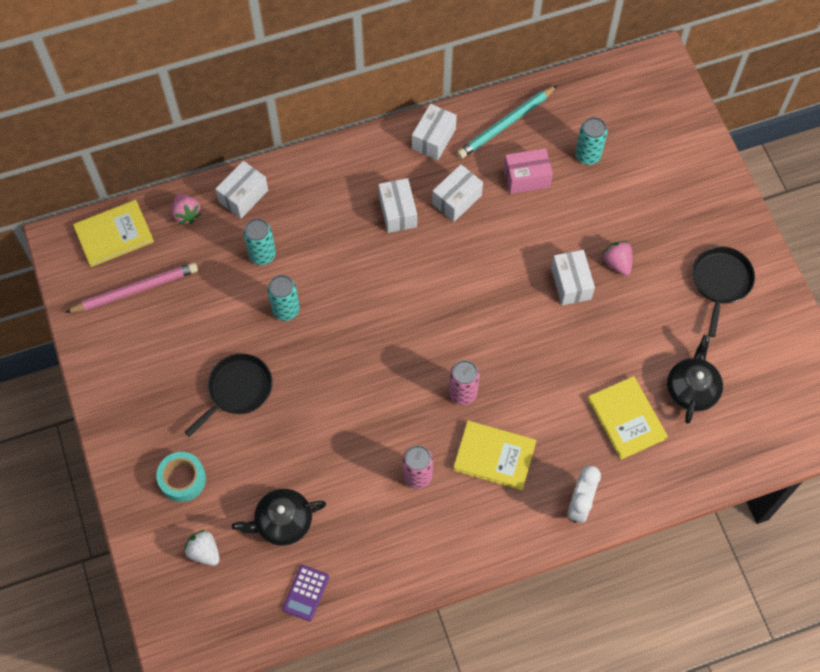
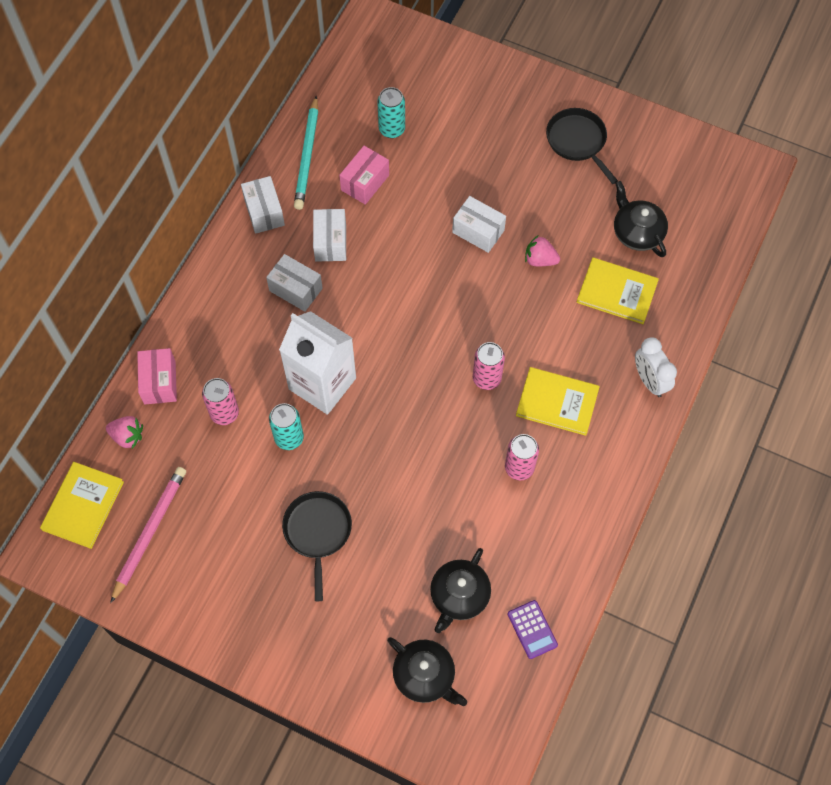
camera: 45 degrees left, 0 degrees up
(182, 479) = (348, 639): turquoise tape -> none
(204, 552) = (425, 675): white strawberry -> black teapot
(243, 196) = (160, 382): white box -> pink box
(262, 255) = (224, 413): turquoise can -> pink can
(346, 293) = (322, 383): none -> white carton
(494, 456) = (557, 402): yellow book -> yellow book turned 45 degrees clockwise
(617, 263) = (494, 188): pink strawberry -> pink strawberry (540, 260)

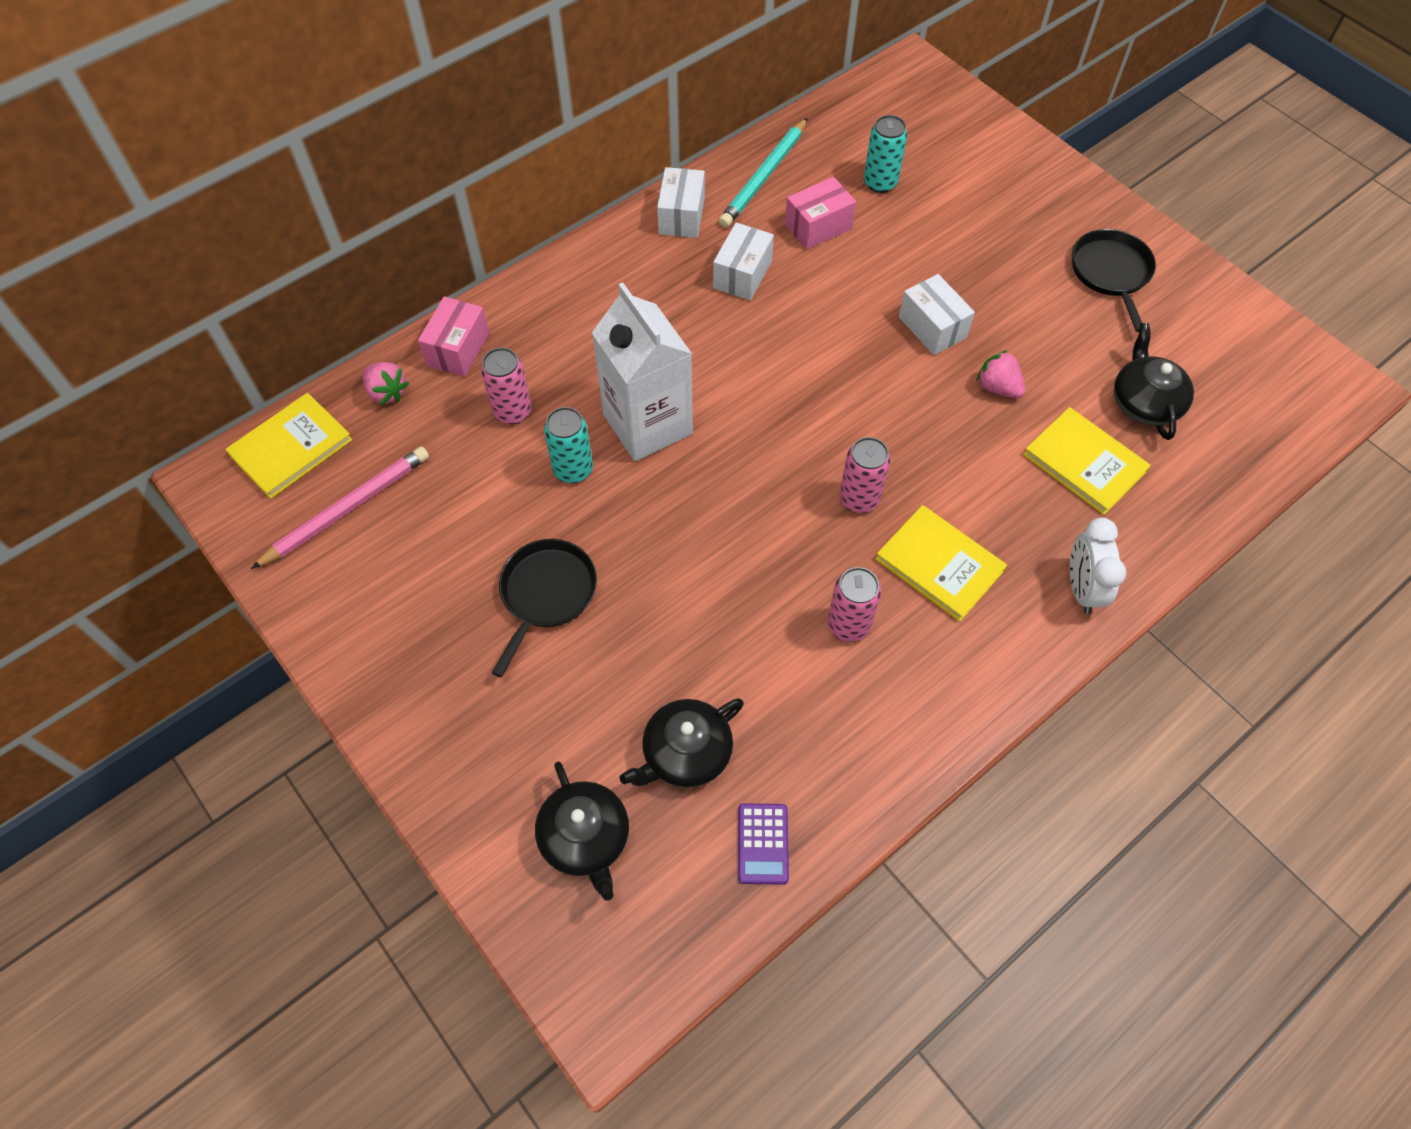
camera: 25 degrees right, 5 degrees down
(296, 289) = (673, 310): white box -> none

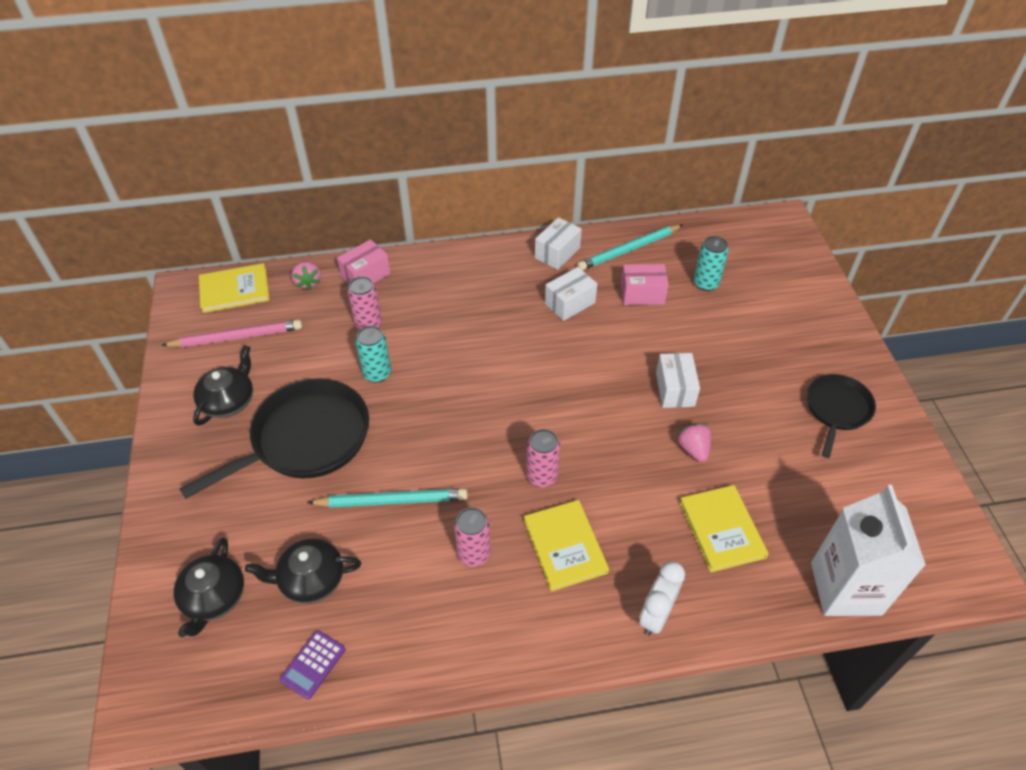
camera: 30 degrees right, 10 degrees down
(546, 593) = (306, 439): black pan -> black pan, size x1.70
(647, 424) = (442, 367): white carton -> white carton (845, 588)
(710, 614) = (391, 501): none -> turquoise pencil
(1144, 402) = (799, 509): black teapot -> black teapot (229, 401)

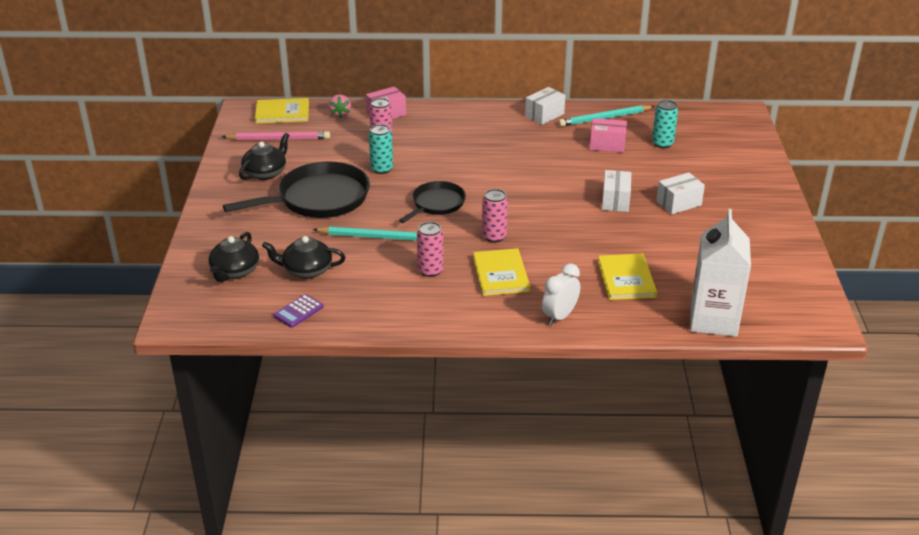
camera: 10 degrees right, 15 degrees down
(570, 303) = (546, 144): white box -> white box (678, 203)
(693, 449) = (619, 234): pink strawberry -> none
(837, 409) = (745, 225): black pan -> black pan (436, 204)

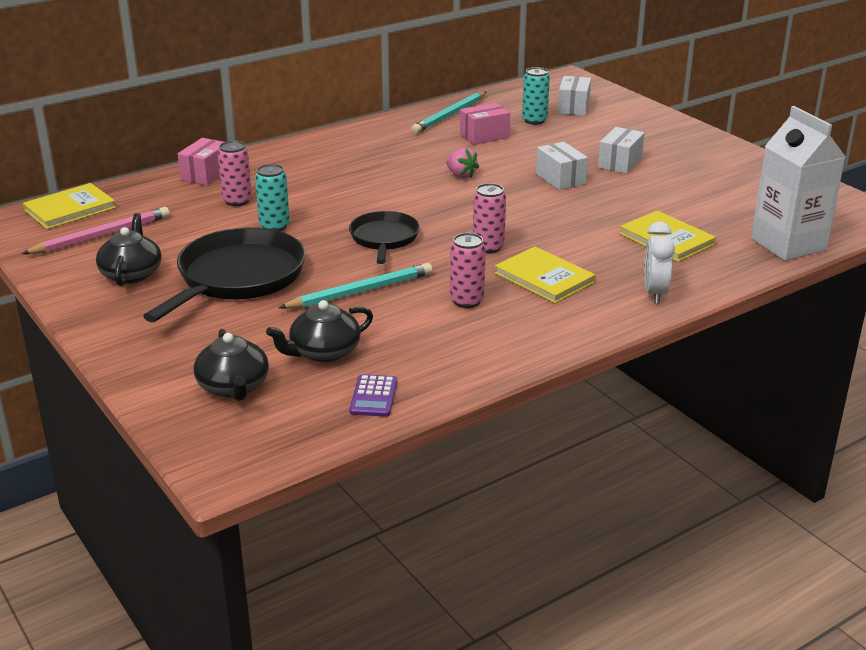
camera: 35 degrees left, 5 degrees down
(340, 114) = (148, 190): pink strawberry -> pink strawberry (461, 175)
(544, 115) = (385, 128): white box -> white box (573, 107)

